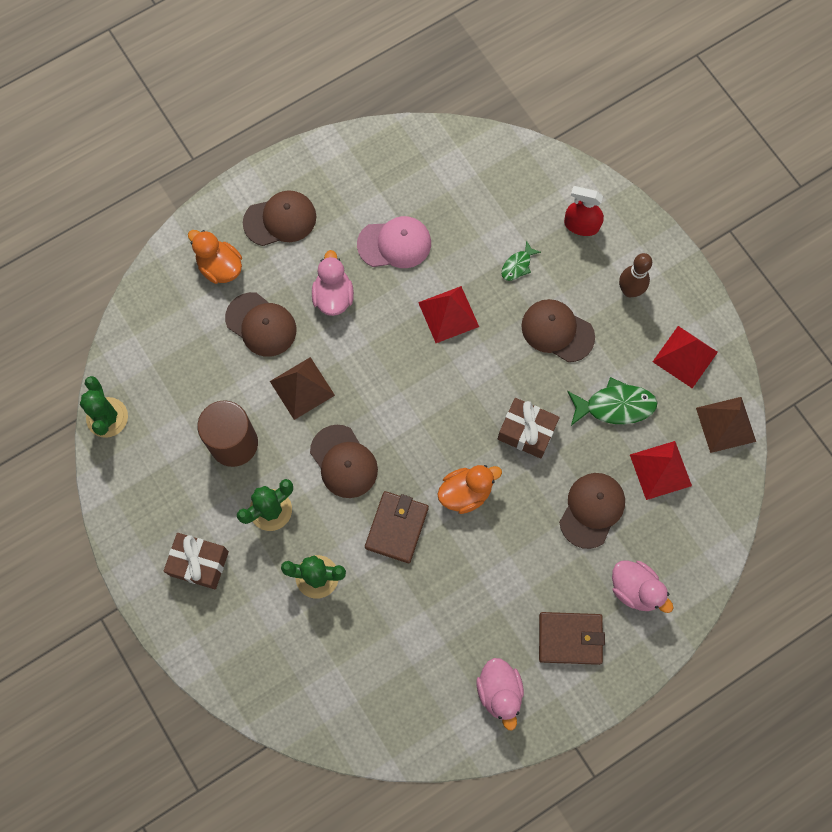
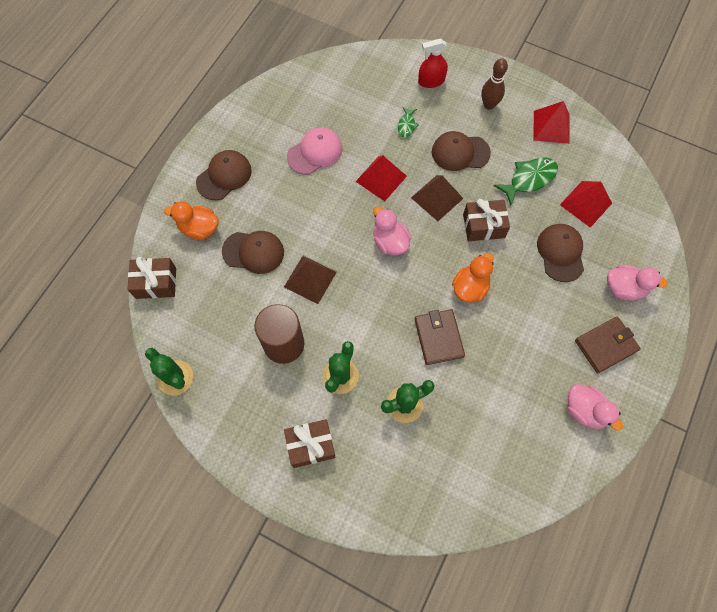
camera: 30 degrees left, 5 degrees down
(143, 304) = (156, 283): none -> brown gift
(333, 296) = (293, 207): pink duck -> pink duck (390, 242)
(344, 462) = (372, 313): brown cap -> none
(725, 424) = (605, 154): brown pyramid -> brown pyramid (437, 198)

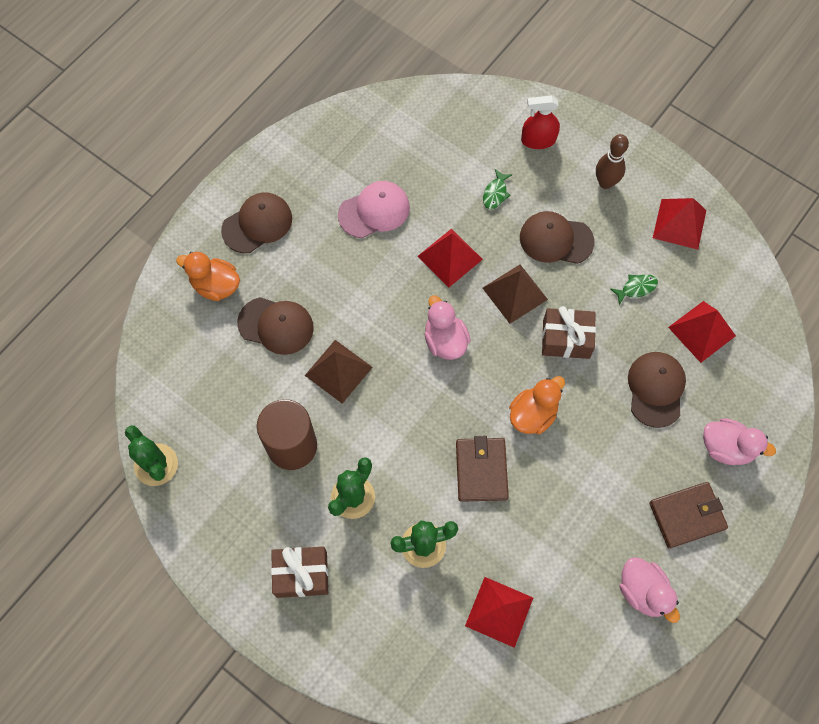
camera: 10 degrees right, 0 degrees up
(156, 283) = (152, 345): brown gift -> none
(475, 447) = (499, 611): none -> red pyramid
(529, 179) = (636, 288): green fish -> green fish, size x0.55

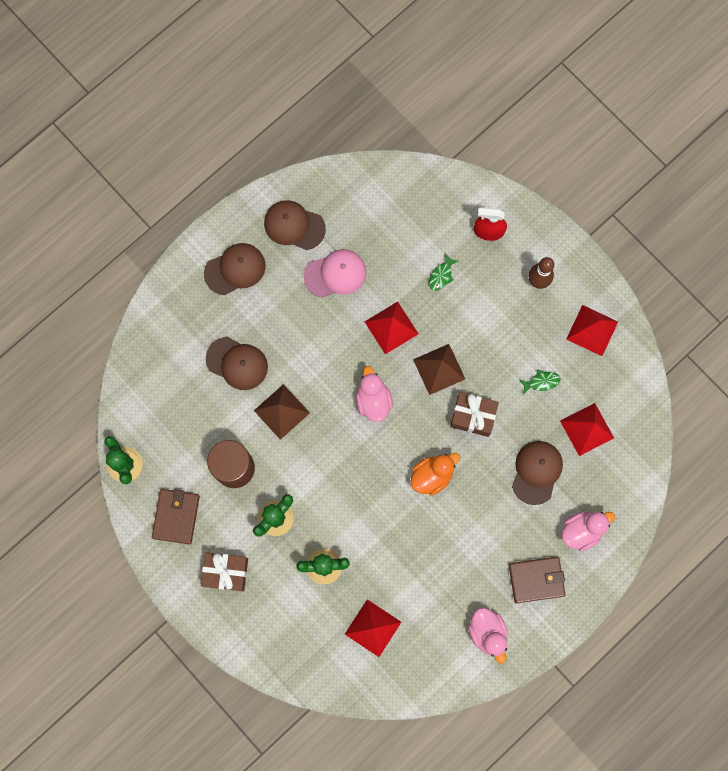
camera: 10 degrees right, 10 degrees up
(215, 285) = (192, 319): orange duck -> none
(481, 470) = (381, 514): brown wallet -> brown wallet (176, 516)
(556, 239) = (483, 326): brown cap -> brown cap (294, 226)
(726, 447) = (582, 530): pink duck -> pink duck turned 60 degrees counterclockwise

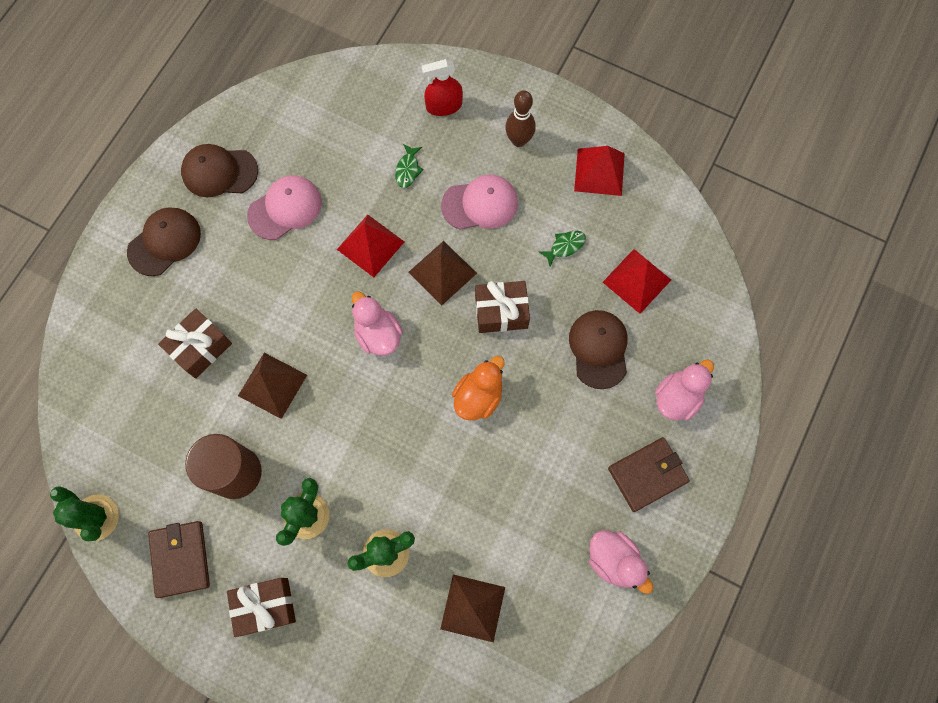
camera: 20 degrees left, 5 degrees down
(237, 363) = (200, 348): brown cap -> brown gift
(372, 628) = (472, 608): red pyramid -> brown pyramid
(488, 324) = (480, 204): none -> pink cap

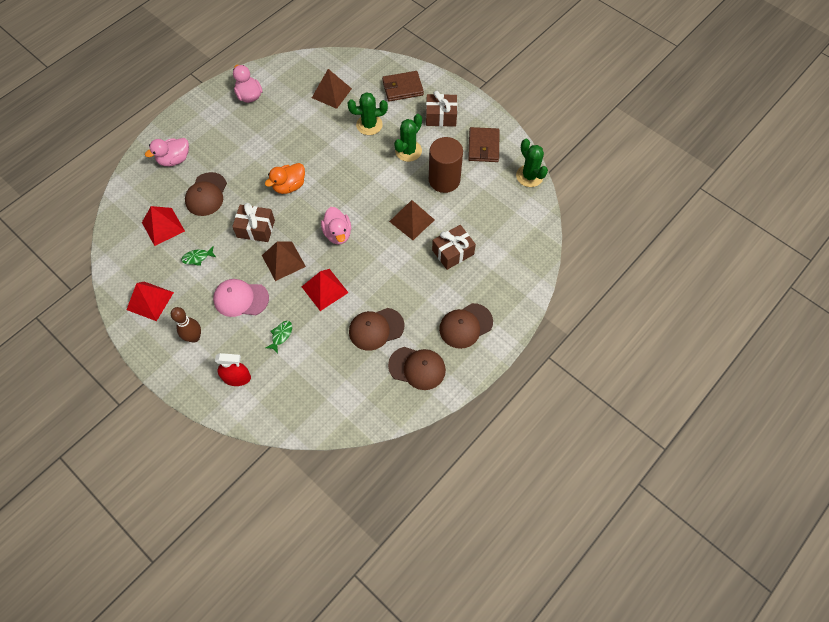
camera: 165 degrees left, 10 degrees down
(285, 208) = (376, 329): pink cap -> brown cap
(647, 475) = (212, 128): brown wallet -> brown wallet (402, 88)

